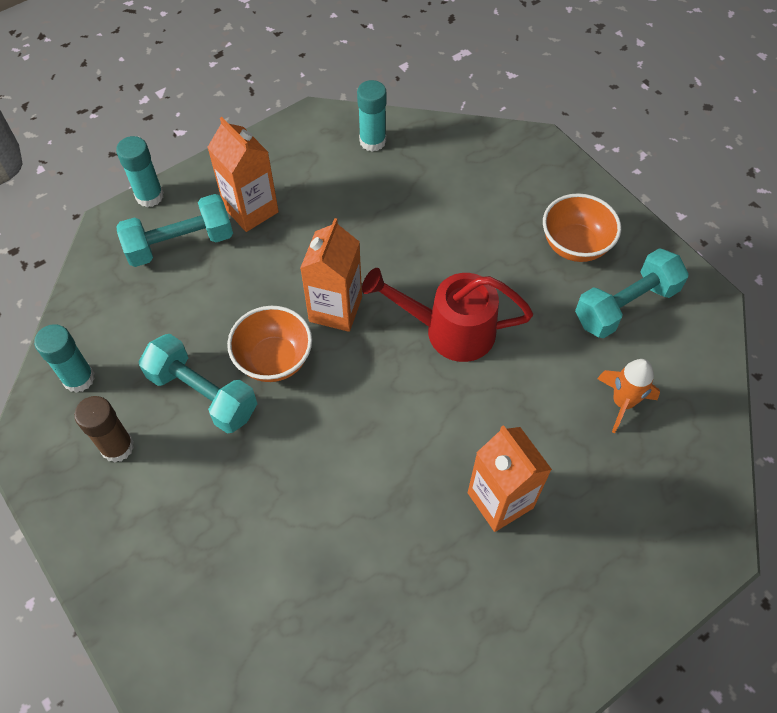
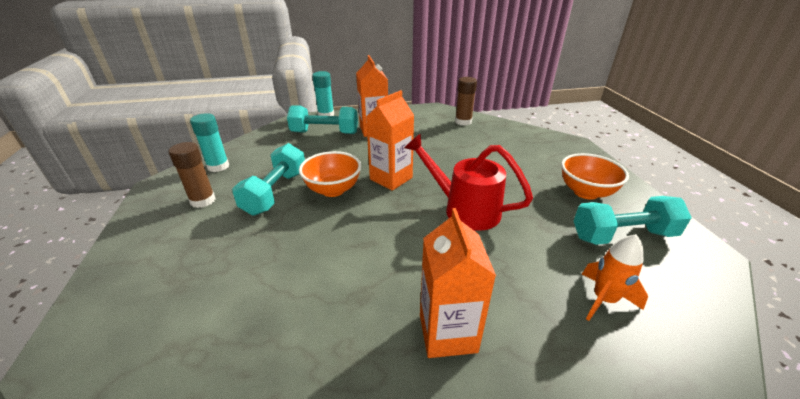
camera: 25 degrees right, 25 degrees down
(203, 394) = (276, 192): turquoise dumbbell -> turquoise dumbbell turned 45 degrees clockwise
(372, 141) = (463, 122): turquoise glue stick -> brown glue stick

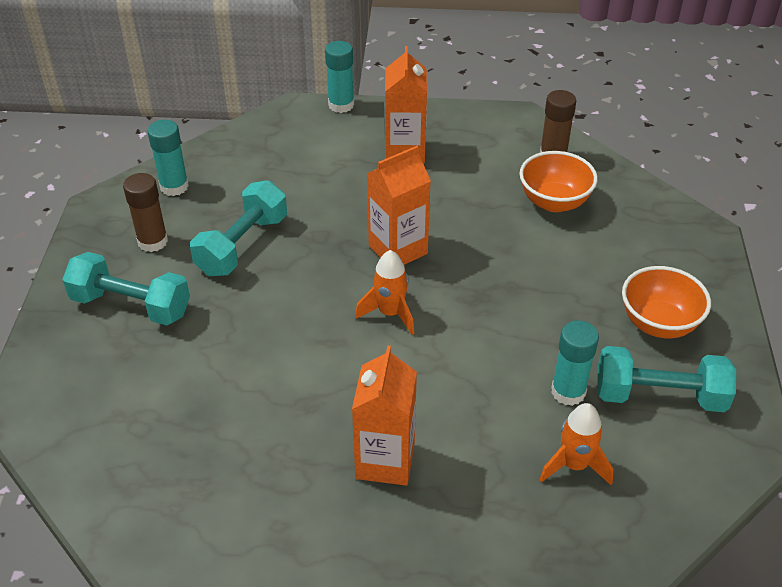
camera: 15 degrees right, 10 degrees up
(325, 133) = (330, 145): turquoise dumbbell -> turquoise dumbbell (131, 305)
(333, 190) = (315, 254): orange bowl -> orange bowl (554, 202)
(402, 217) = (390, 313): none -> orange rocket
(464, 209) = (474, 317): red watering can -> none
(559, 245) = (568, 392): none -> turquoise glue stick

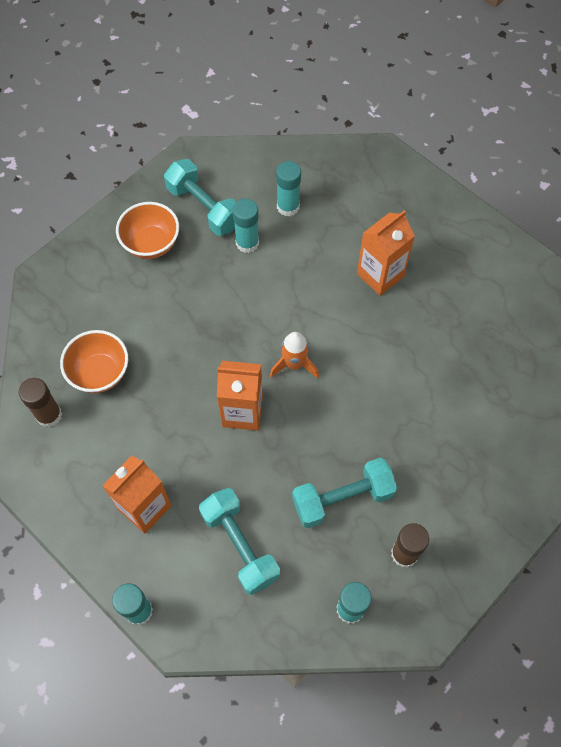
camera: 140 degrees left, 20 degrees up
(131, 305) = (455, 497): turquoise dumbbell -> turquoise dumbbell (240, 545)
(574, 465) = (288, 206): orange rocket -> turquoise glue stick

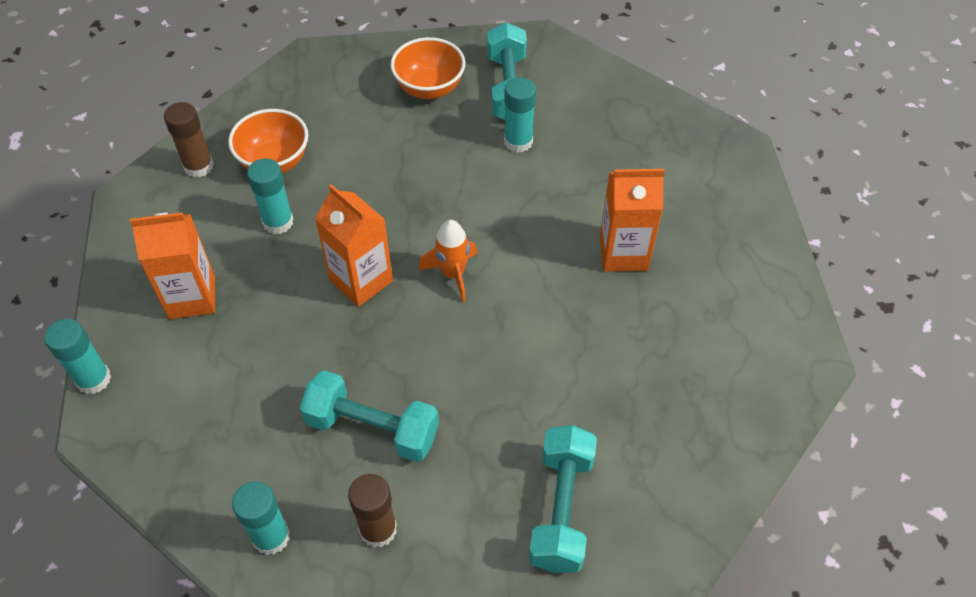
camera: 40 degrees right, 10 degrees down
(240, 545) = (235, 394): turquoise dumbbell -> turquoise dumbbell (561, 509)
(288, 206) = (590, 135): turquoise glue stick -> turquoise glue stick (278, 222)

